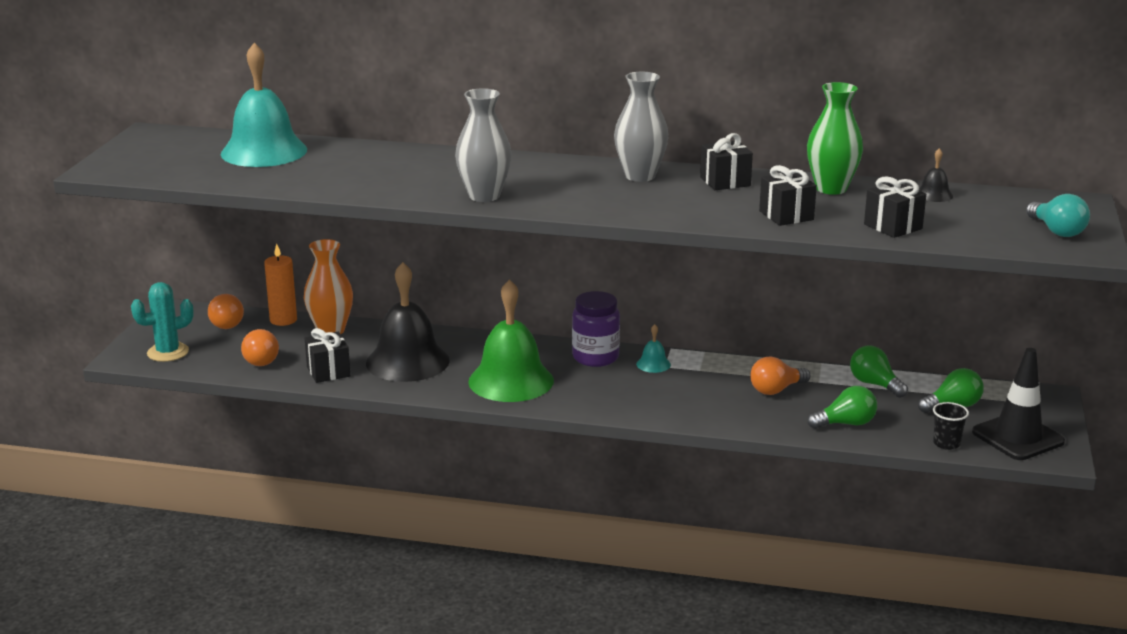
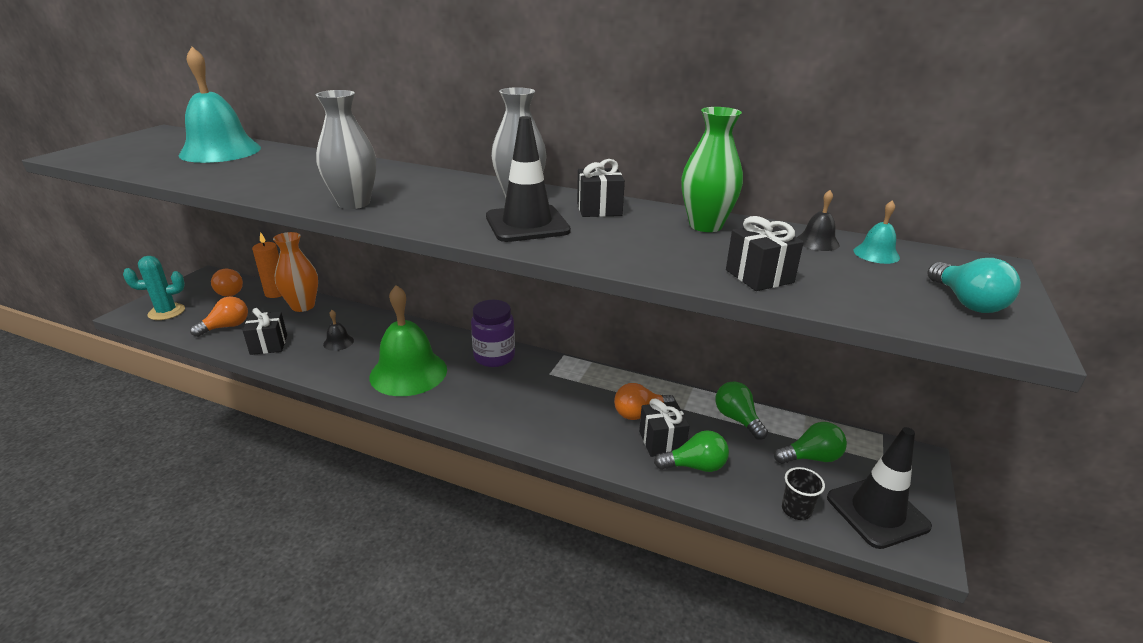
camera: 10 degrees right, 5 degrees up
(259, 360) = (226, 327): orange light bulb -> orange light bulb turned 120 degrees counterclockwise
(407, 361) = (338, 342): black bell -> black bell, size x0.41
(653, 364) = (540, 370): turquoise bell -> turquoise bell (876, 254)
(668, 201) = (527, 224): none -> black traffic cone
(786, 215) = (641, 251): black gift -> black gift (662, 441)

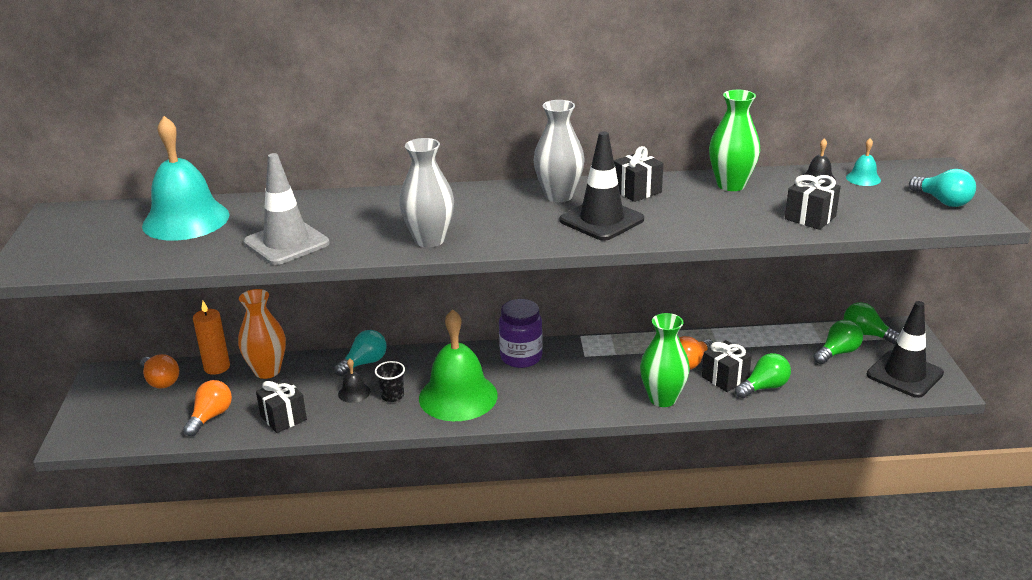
camera: 25 degrees left, 0 degrees up
(166, 312) = (115, 425): turquoise cactus -> none
(250, 180) = (286, 243): none -> grey traffic cone
(373, 322) = (364, 363): none -> turquoise light bulb
(580, 439) = (662, 399): none -> green vase
(737, 419) = (765, 342): green light bulb -> green light bulb (866, 334)
(796, 510) = (854, 392): black cup -> black cup (392, 396)

